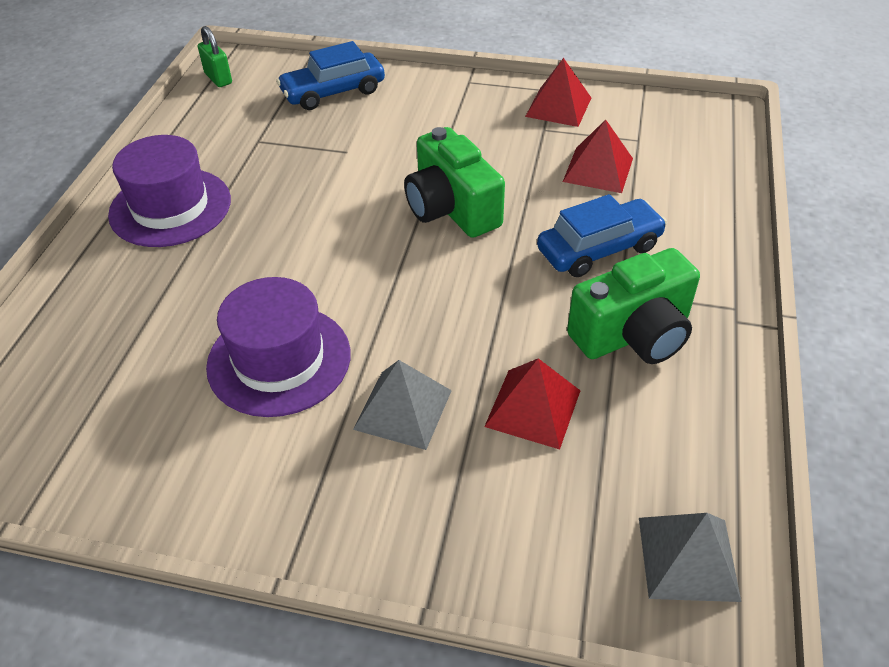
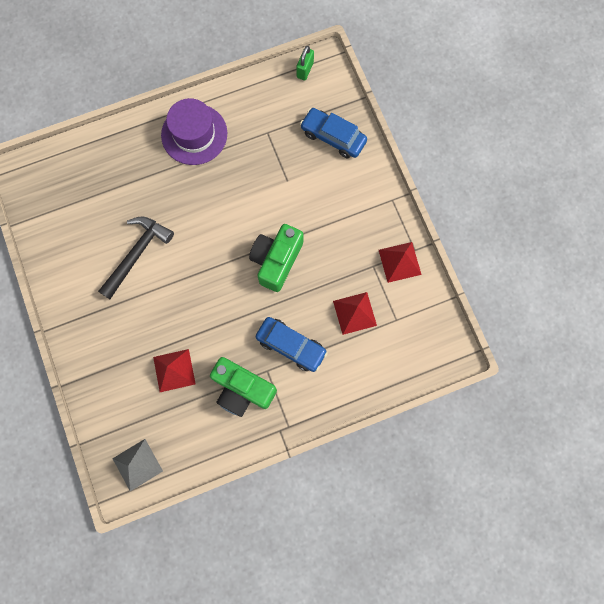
camera: 55 degrees right, 30 degrees up
(279, 360) = (137, 254): purple hat -> black hammer
(403, 409) = (142, 320): grey pyramid -> none

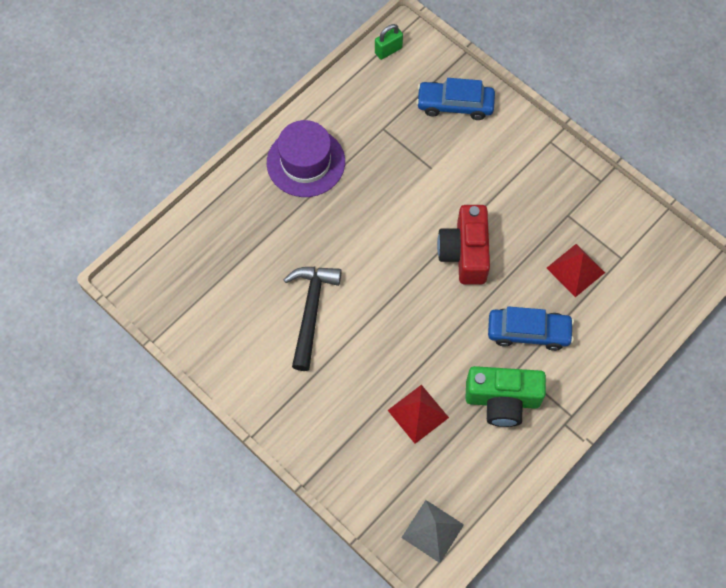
camera: 25 degrees left, 10 degrees down
(276, 260) = (464, 253): green camera -> red camera
(305, 70) = (388, 50): green padlock -> green padlock turned 60 degrees clockwise
(400, 262) = (593, 199): red pyramid -> none

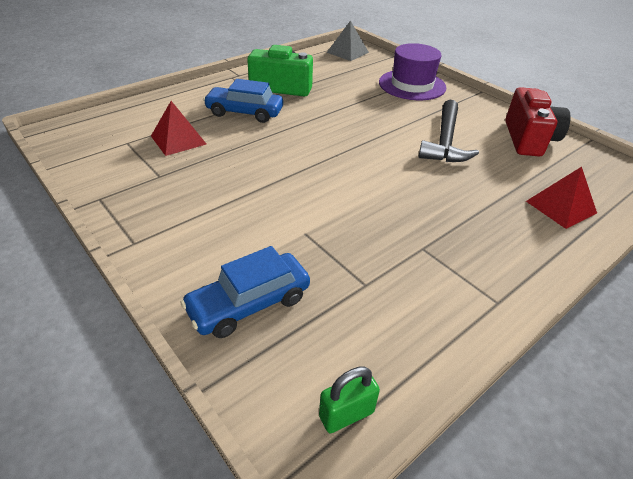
camera: 175 degrees left, 25 degrees down
(306, 162) = (474, 257): purple hat -> purple hat (412, 85)
(418, 413) = (350, 88): red pyramid -> red pyramid (561, 207)
(455, 105) = (249, 303): blue car -> blue car turned 135 degrees clockwise
(464, 253) = (285, 161): red camera -> red camera (528, 139)

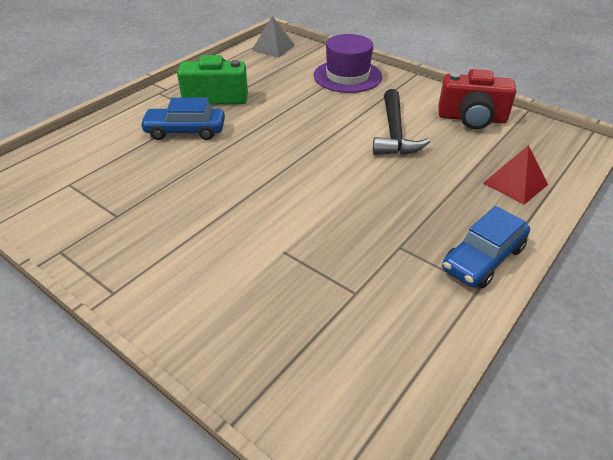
camera: 10 degrees left, 0 degrees up
(178, 140) = (124, 172): red pyramid -> none
(249, 303) = (250, 333): blue car -> blue car (483, 258)
(346, 414) = (370, 419): green padlock -> none
(528, 139) = (472, 118): red camera -> red camera turned 105 degrees clockwise

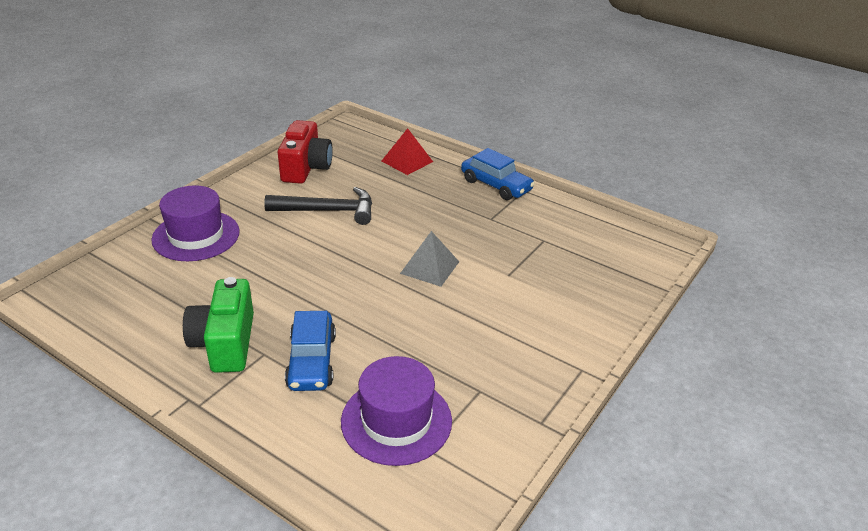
camera: 95 degrees left, 5 degrees down
(105, 169) = (396, 421): none -> purple hat
(273, 48) = (82, 299): grey pyramid -> grey pyramid (429, 267)

